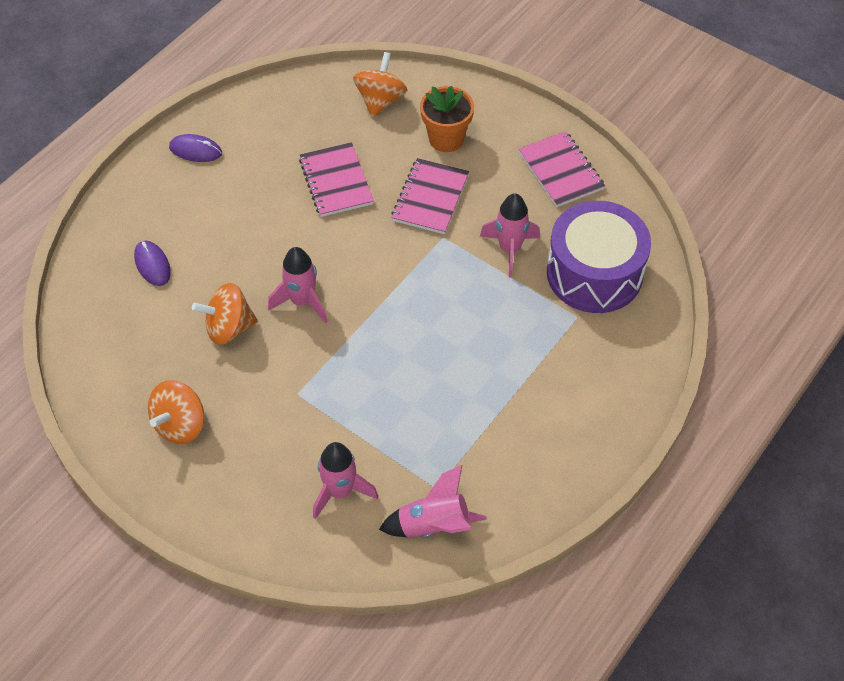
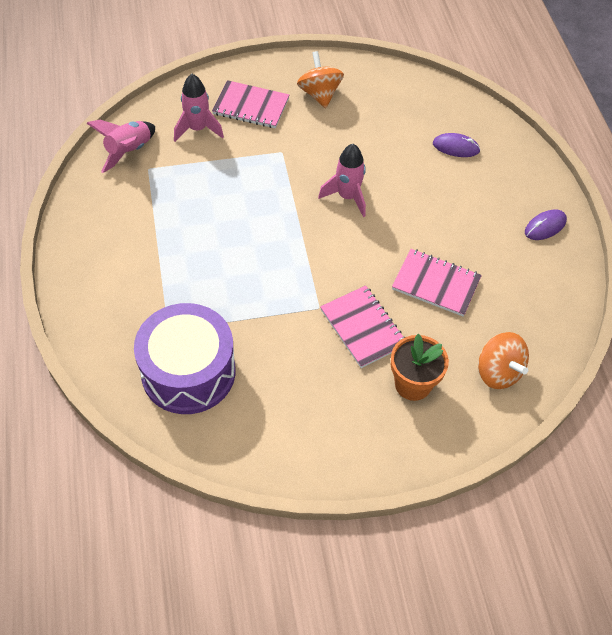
camera: 130 degrees right, 0 degrees up
(229, 328) = (365, 152): orange spinning top -> none
(509, 249) = (265, 338): pink rocket -> none
(560, 171) = (301, 435): pink notebook -> pink notebook (251, 106)

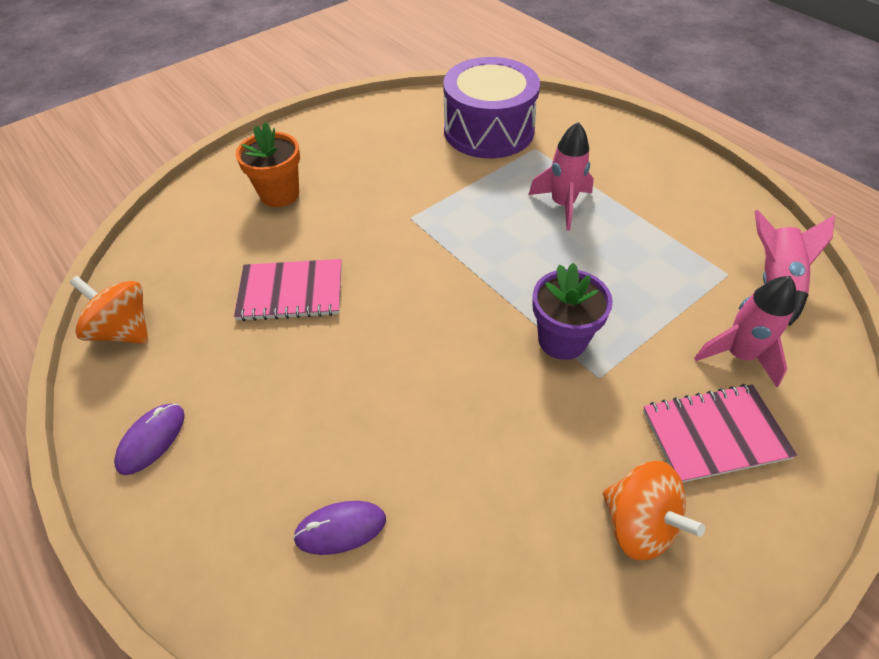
camera: 155 degrees right, 5 degrees down
(284, 177) = (562, 340): none -> purple flower pot
(347, 197) = (461, 351): pink rocket -> pink rocket (562, 205)
(363, 328) = (354, 218): pink notebook -> none
(498, 372) = (192, 235): orange spinning top -> orange spinning top (124, 330)

